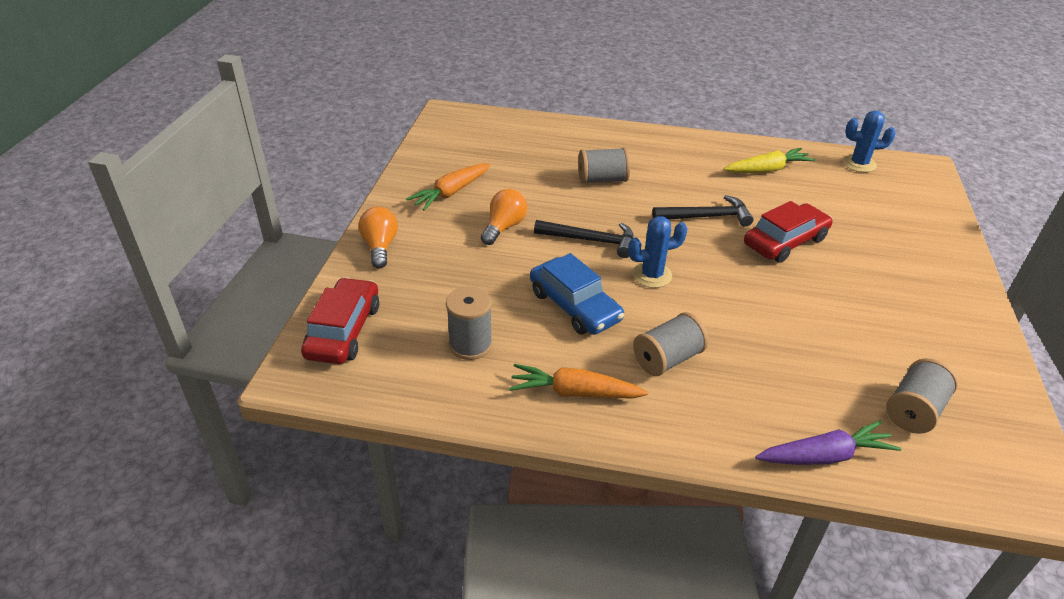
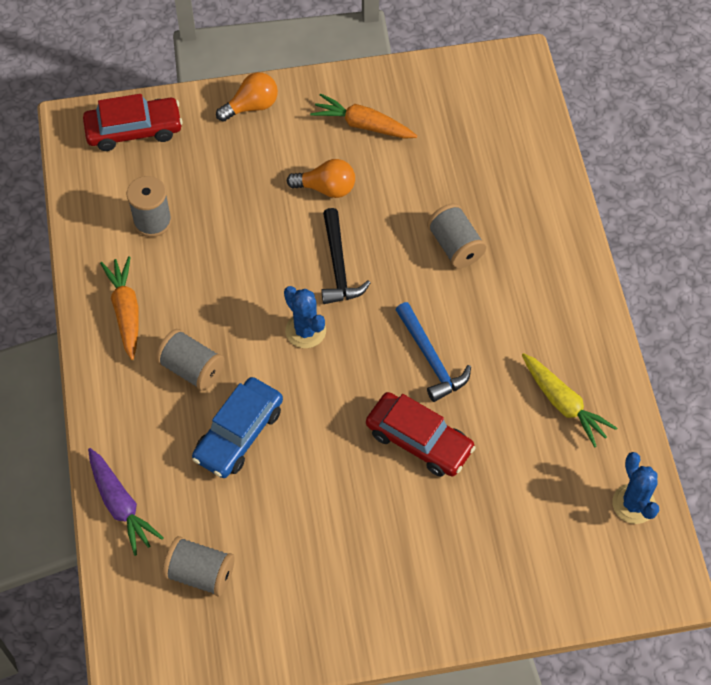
camera: 70 degrees right, 20 degrees up
(574, 306) = (233, 280): blue car -> blue car (239, 434)
(707, 217) = (431, 359): black hammer -> blue hammer

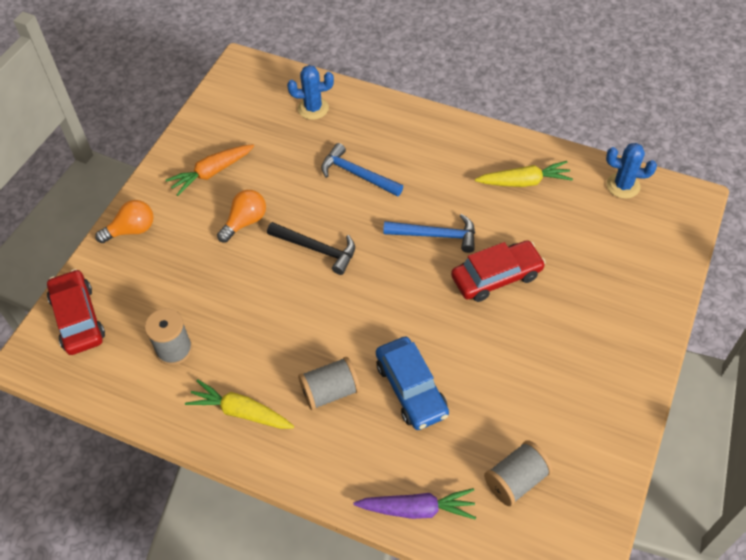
camera: 55 degrees left, 5 degrees down
(126, 311) = (241, 412): orange carrot -> yellow carrot
(134, 130) = (78, 318): red car -> red car turned 45 degrees counterclockwise
(251, 106) = (131, 230): orange light bulb -> orange light bulb turned 60 degrees clockwise
(305, 331) = (355, 298): blue cactus -> blue cactus (313, 108)
(455, 246) = (357, 174): grey spool -> blue hammer

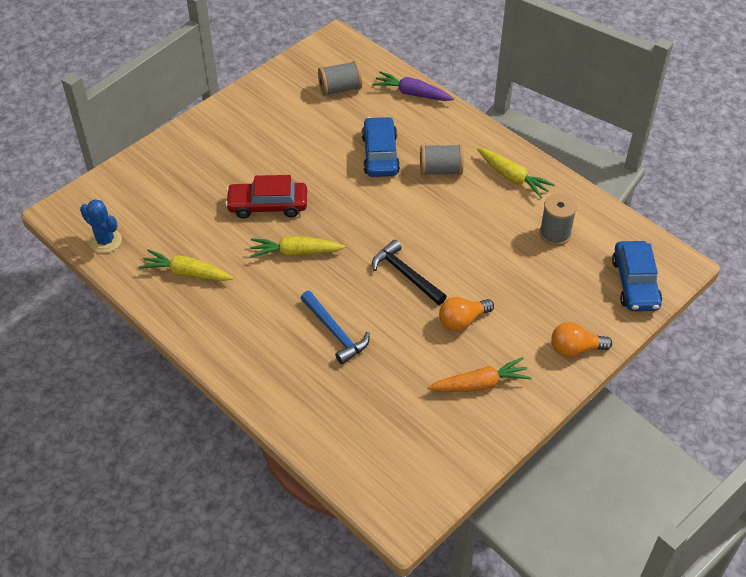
camera: 160 degrees left, 5 degrees down
(78, 318) = (635, 283): red car -> blue car
(313, 108) = (344, 425): blue cactus -> none
(436, 235) = (295, 252): blue hammer -> yellow carrot

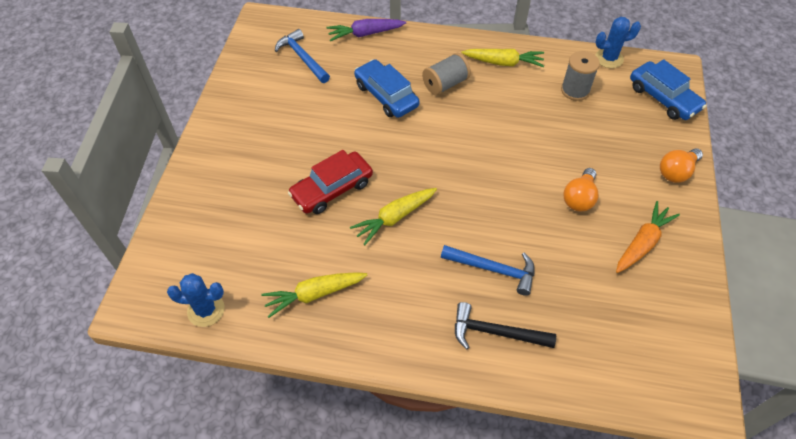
camera: 35 degrees left, 5 degrees up
(340, 89) = (302, 57): grey spool -> blue hammer
(405, 274) = (500, 184): black hammer -> black hammer (495, 332)
(619, 223) = (609, 58): none -> blue cactus

